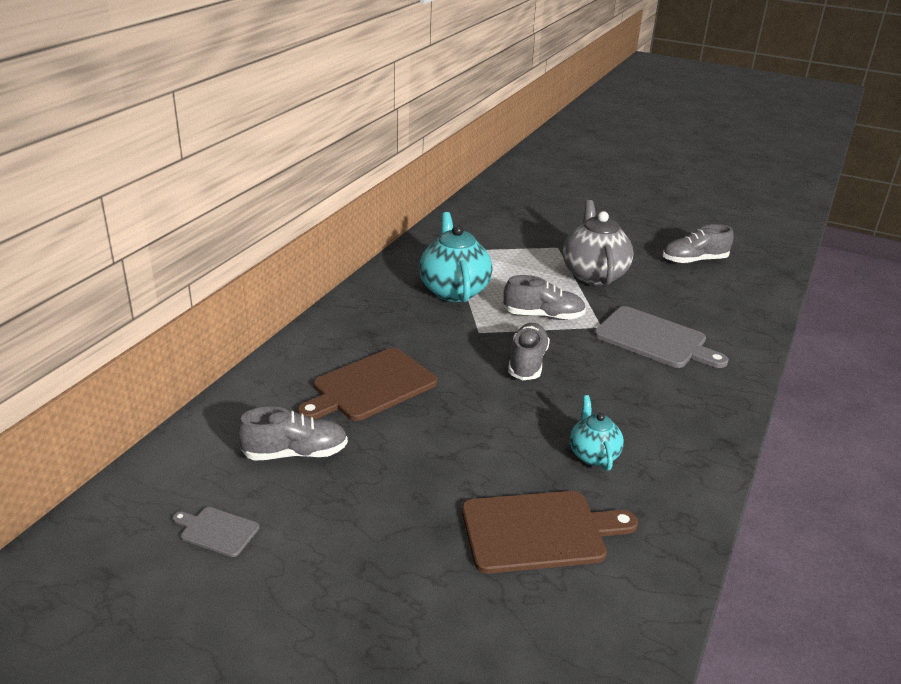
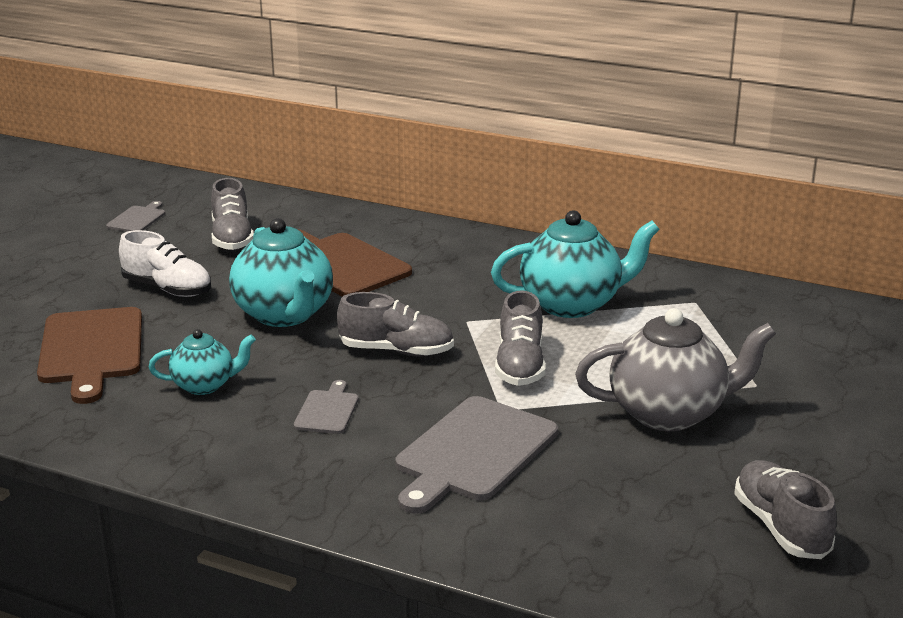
camera: 90 degrees right, 5 degrees down
(410, 490) = (167, 289): none -> white shoe
(468, 416) = (285, 315): none -> turquoise teapot
(618, 394) = (327, 410): none -> grey cutting board

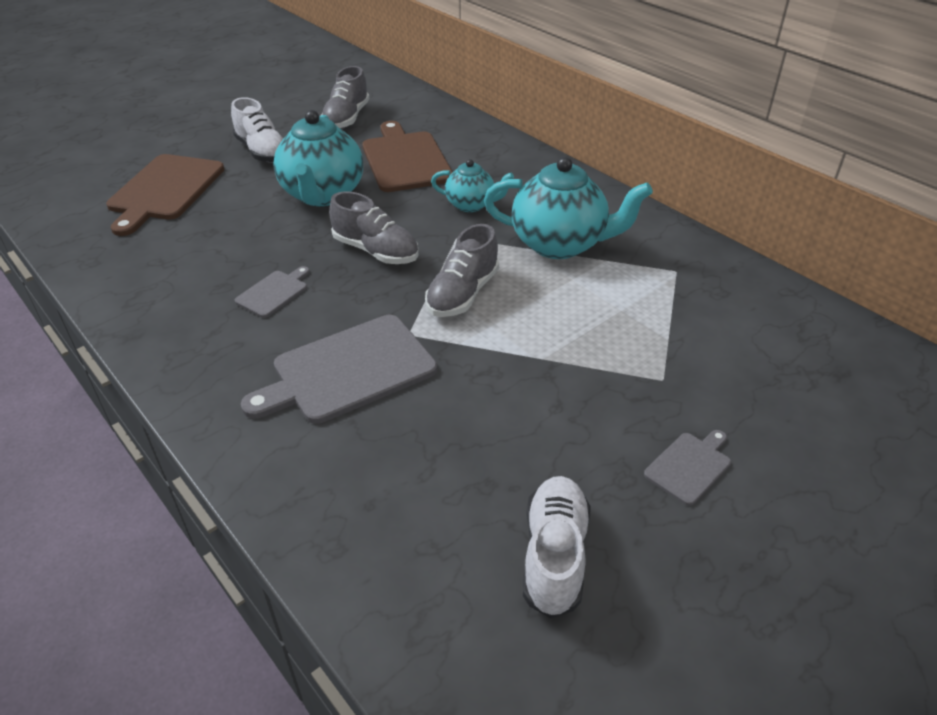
camera: 25 degrees right, 15 degrees up
(137, 219) = (297, 88): grey cutting board -> grey cutting board (689, 466)
(205, 385) = (209, 243): turquoise teapot -> turquoise teapot (471, 205)
(669, 413) = (553, 384): grey teapot -> none
(781, 527) = (554, 555): grey shoe -> white shoe

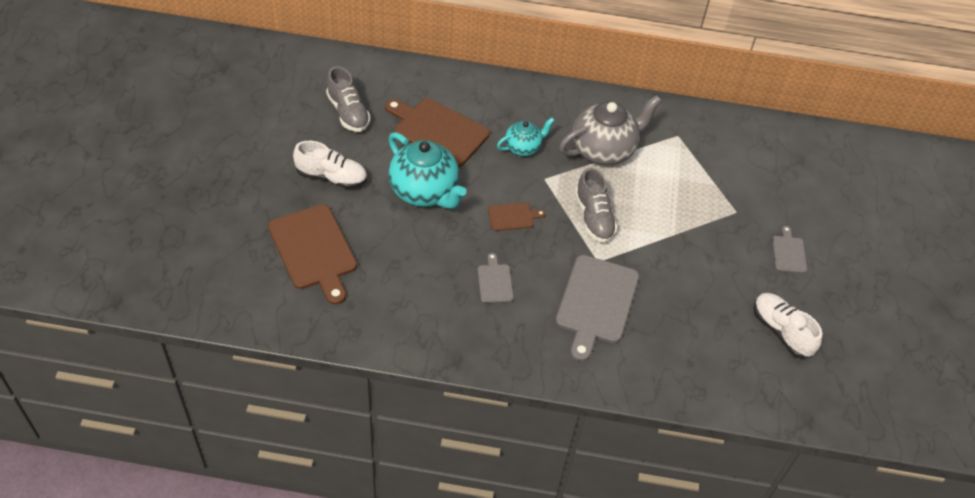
camera: 45 degrees left, 10 degrees up
(376, 251) = (513, 216): grey shoe -> brown cutting board
(560, 244) = (604, 150): turquoise teapot -> grey teapot

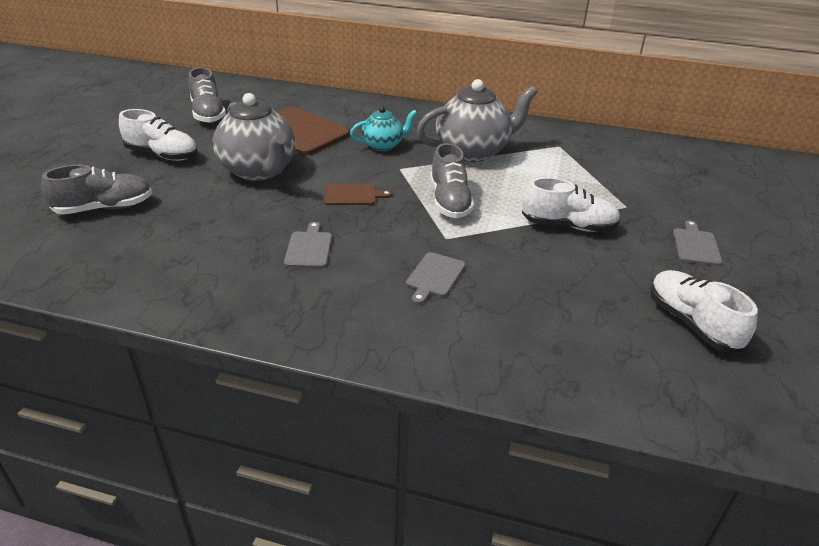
camera: 10 degrees right, 15 degrees down
(314, 250) = (104, 208): brown cutting board -> grey shoe
(425, 192) = (259, 171): turquoise teapot -> grey teapot
(596, 303) = (434, 276): grey cutting board -> grey cutting board, size x0.49
(691, 239) = (568, 226): none -> white shoe

